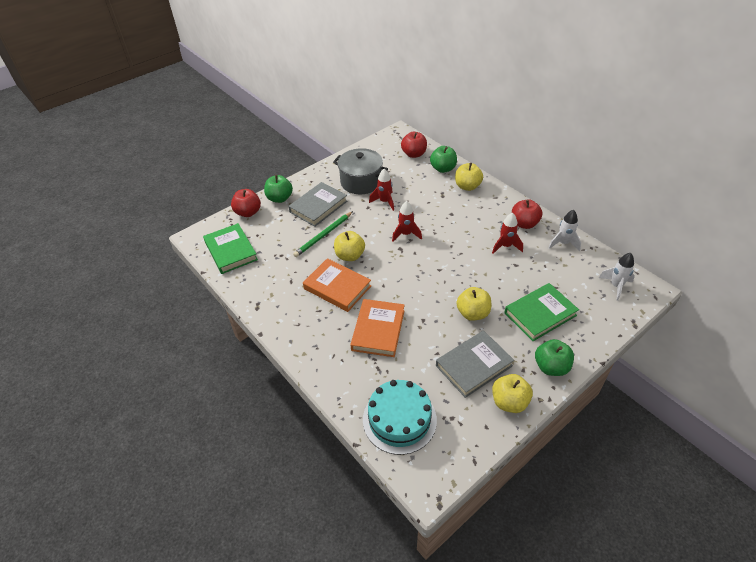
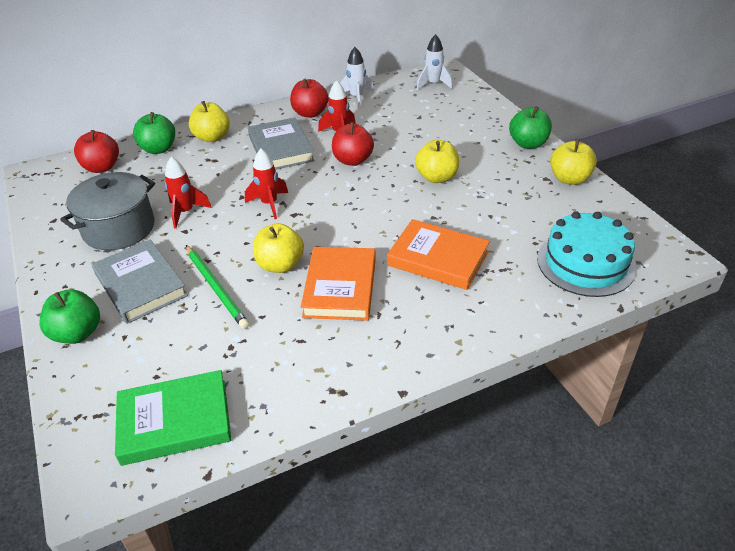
camera: 75 degrees left, 5 degrees down
(248, 212) = (80, 385): red apple -> red apple (353, 160)
(337, 287) = (340, 287): orange book -> orange book turned 45 degrees counterclockwise
(474, 366) = (515, 192): grey book -> grey book (281, 148)
(540, 314) = (454, 134): green book -> none

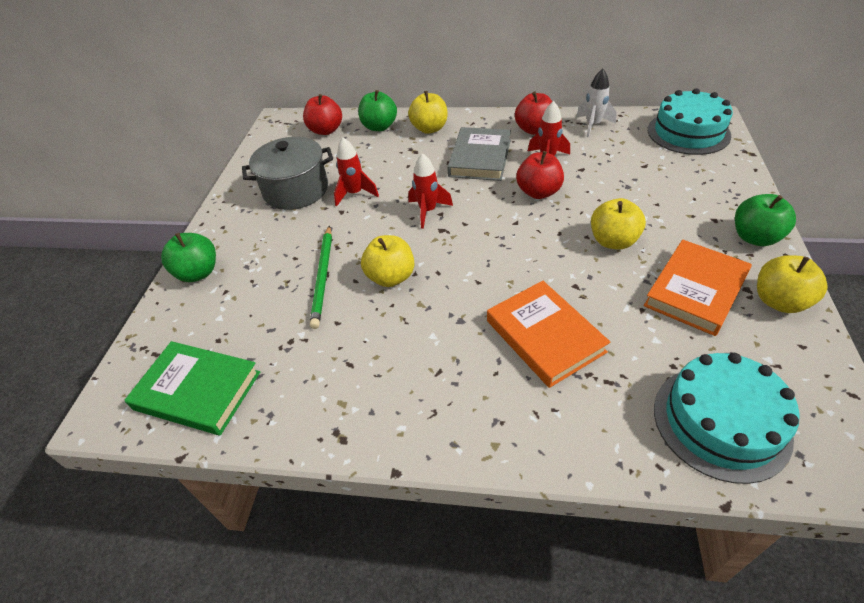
camera: 35 degrees right, 5 degrees up
(141, 285) = (272, 249): grey book -> none
(340, 287) = (425, 325): orange book -> orange book (695, 290)
(433, 84) = (688, 132): white rocket -> turquoise cake

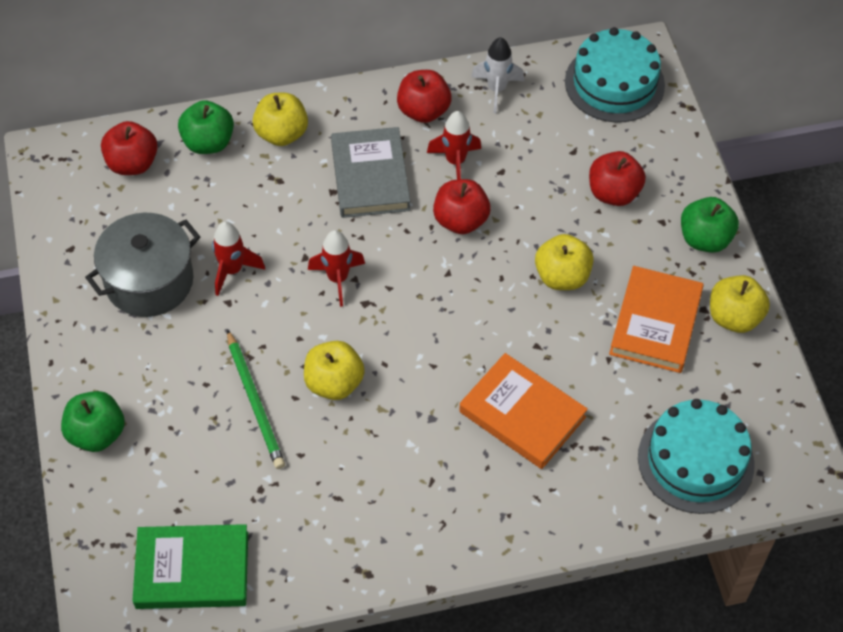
camera: 25 degrees left, 10 degrees up
(673, 195) = (613, 193): none -> red apple

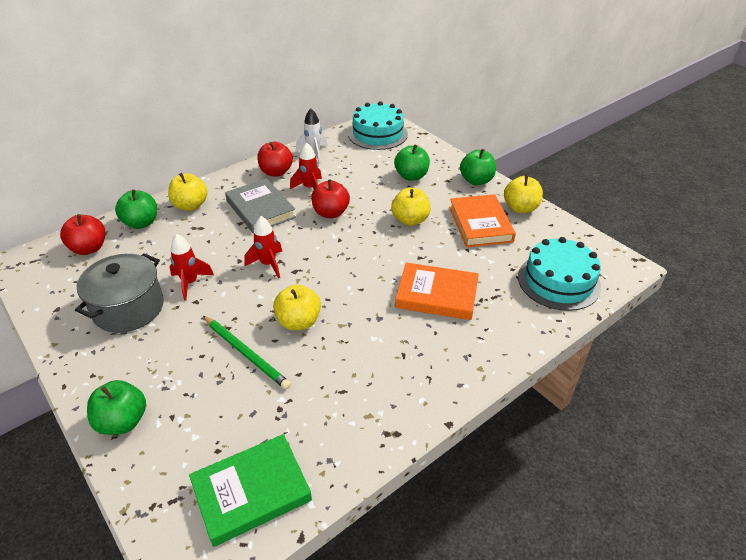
camera: 25 degrees left, 15 degrees down
(613, 193) = (411, 176): red apple -> green apple

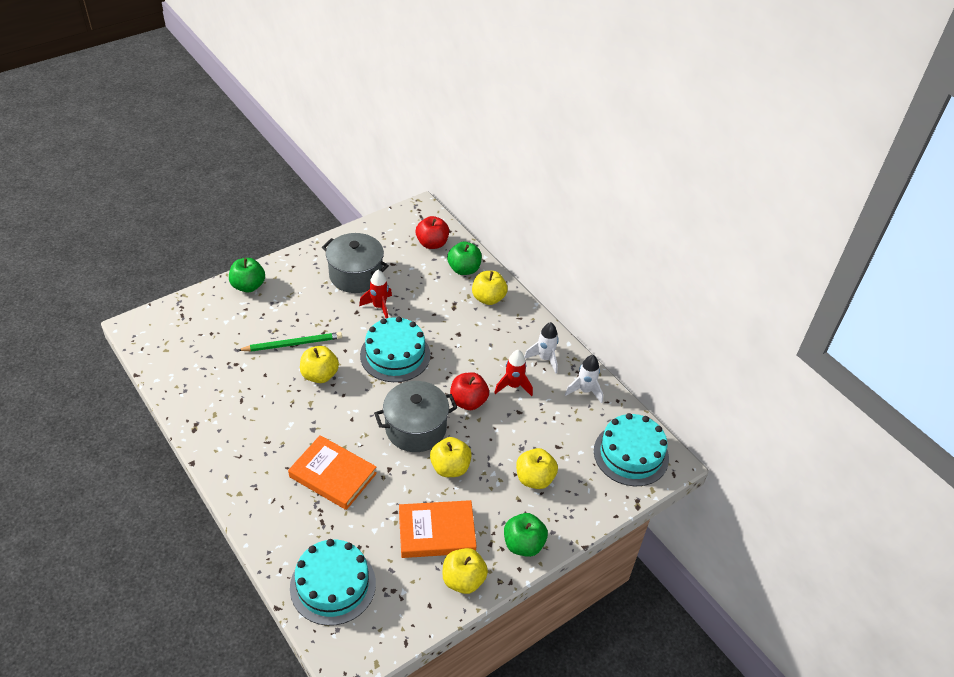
camera: 90 degrees right, 5 degrees up
(246, 353) = (293, 344): green pencil -> green pencil turned 150 degrees counterclockwise
(251, 491) = (175, 351): green book -> none
(260, 209) = (479, 348): grey book -> none
(268, 264) = (395, 355): red rocket -> turquoise cake
(276, 172) = (545, 358): red apple -> white rocket
(367, 243) = (415, 428): none -> grey pot
(411, 176) = (534, 478): green apple -> yellow apple
(437, 295) = (333, 475): orange book -> orange book turned 75 degrees counterclockwise

